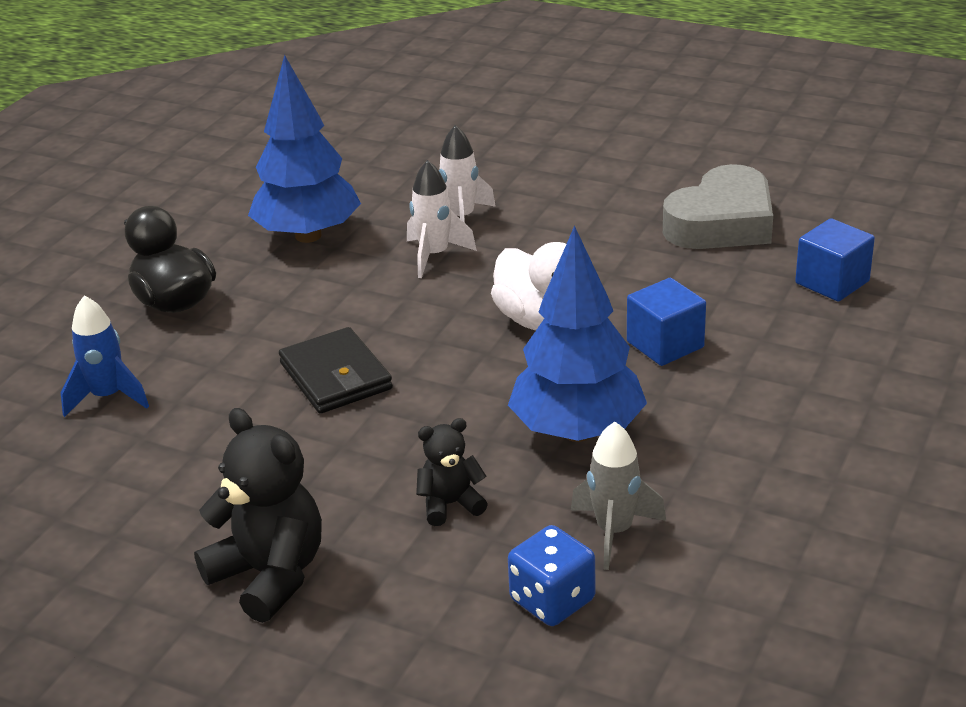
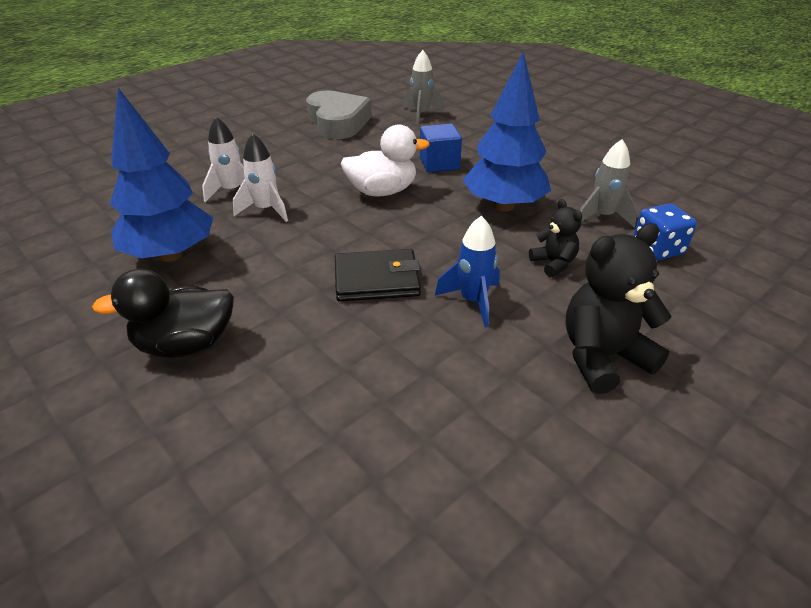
camera: 70 degrees left, 5 degrees up
(108, 397) = (302, 414): blue rocket -> blue rocket (473, 301)
(450, 504) = (553, 263): black teddy bear -> black teddy bear turned 150 degrees clockwise
(832, 282) = (421, 113): blue cube -> grey rocket

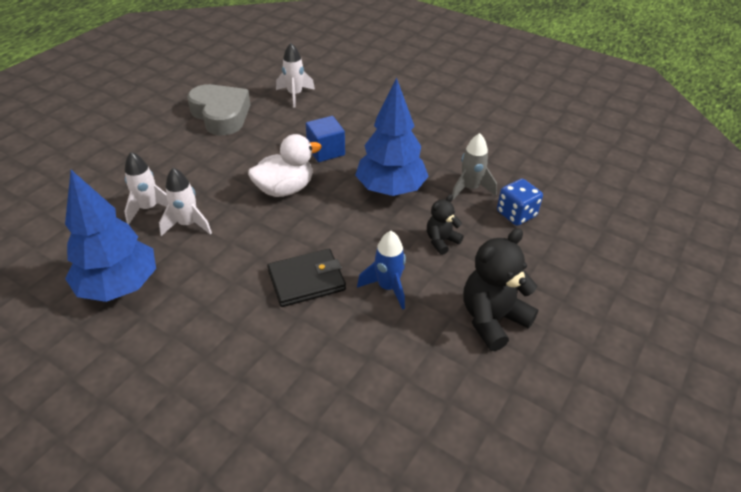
camera: 15 degrees left, 5 degrees up
(186, 345) = (169, 371): black duck -> none
(421, 113) = (295, 95): grey rocket -> white rocket
(553, 263) = (441, 241): black teddy bear -> black teddy bear turned 90 degrees counterclockwise

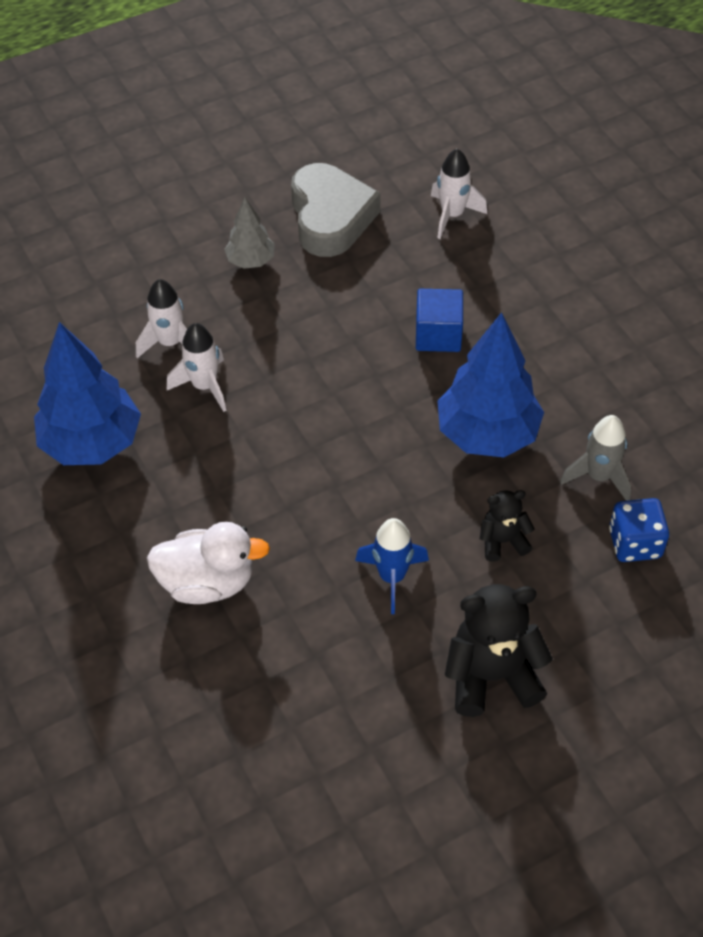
camera: 30 degrees right, 10 degrees up
(181, 149) = (251, 261): none -> grey tree
(285, 189) = (349, 378): white duck -> white duck (207, 582)
(306, 280) = (301, 525): black wallet -> none

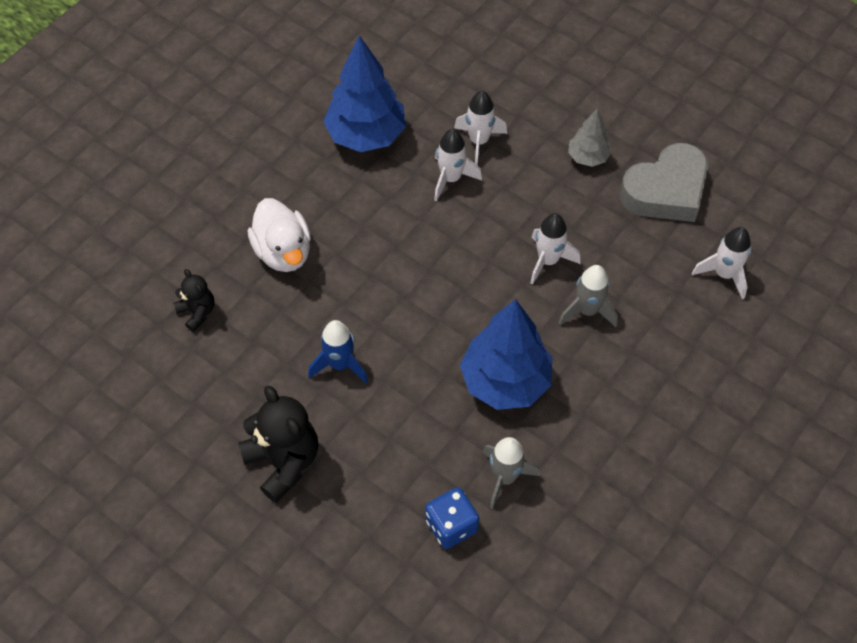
camera: 65 degrees right, 5 degrees up
(360, 343) = (548, 261): none -> white rocket
(438, 335) = (587, 311): blue cube -> grey rocket
(503, 541) = (407, 428): black teddy bear -> black teddy bear (197, 312)

